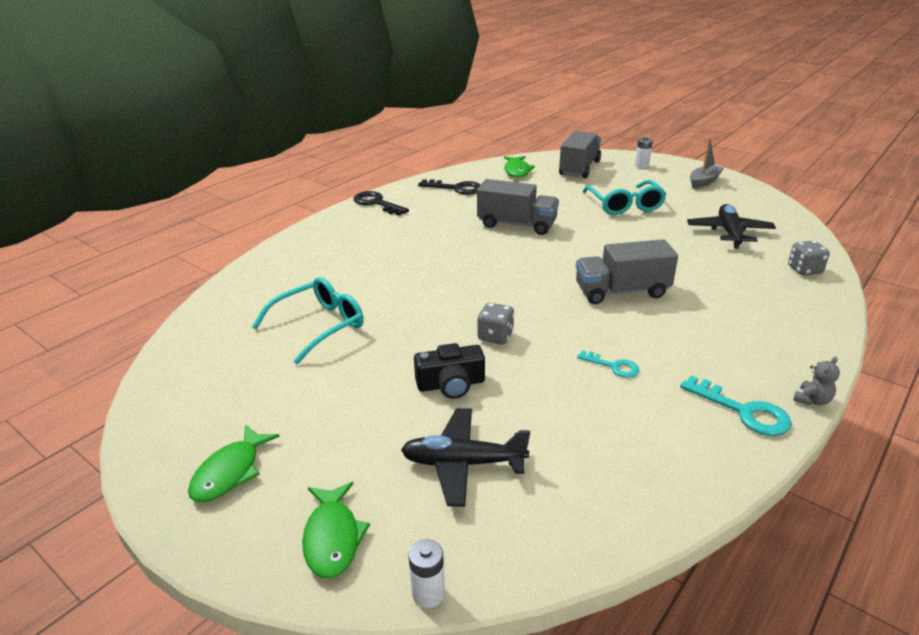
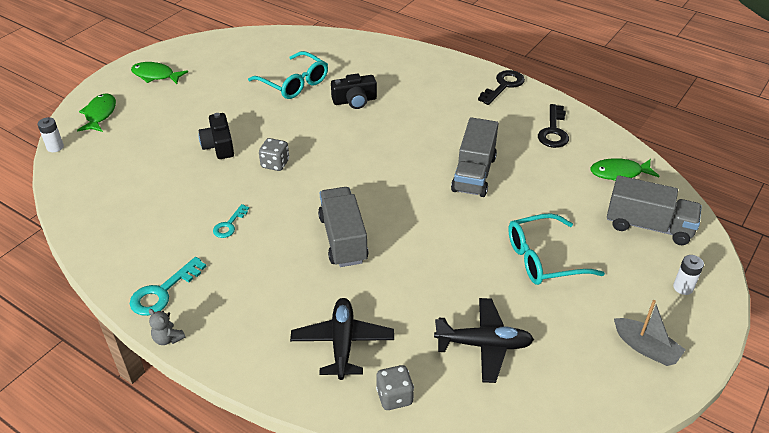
camera: 85 degrees right, 10 degrees up
(332, 538) = (100, 114): green fish -> green fish turned 105 degrees clockwise
(375, 282) = (354, 101): none -> black camera
(463, 463) = (142, 154): black plane -> black plane (342, 343)

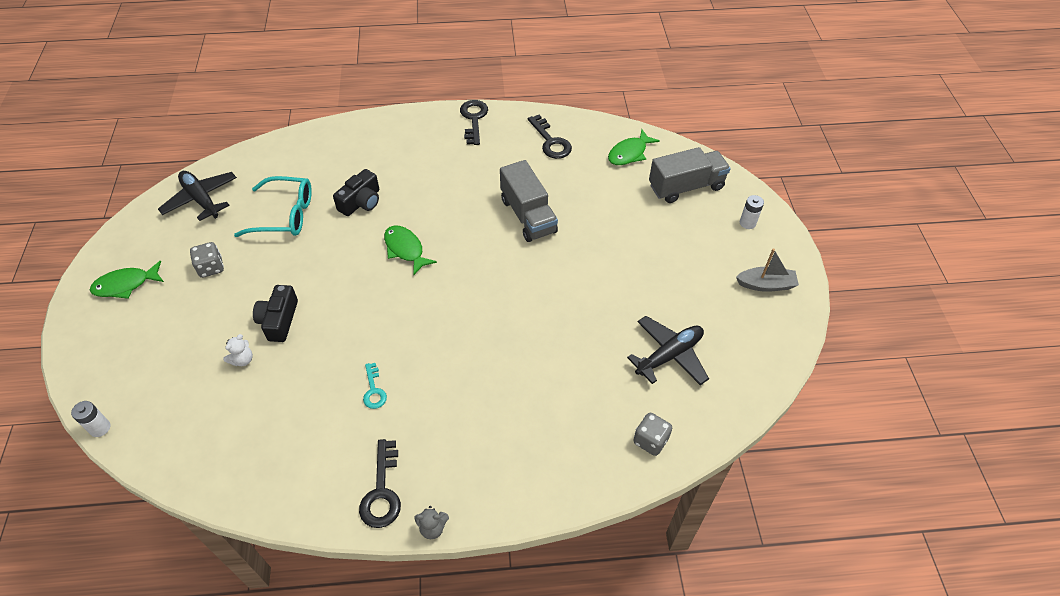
camera: 40 degrees left, 10 degrees up
(100, 114) = (110, 362): green fish -> green fish (405, 249)
(163, 292) = (382, 491): turquoise key -> black key
(171, 156) = (242, 360): none -> white teddy bear
(219, 145) = (279, 320): black camera -> black camera turned 60 degrees clockwise
(275, 164) = (353, 306): grey dice -> grey dice (211, 268)
(342, 343) = (573, 427): black plane -> black plane (201, 199)
(343, 239) = (484, 339): grey truck -> none
(542, 259) = (643, 259): turquoise glasses -> none

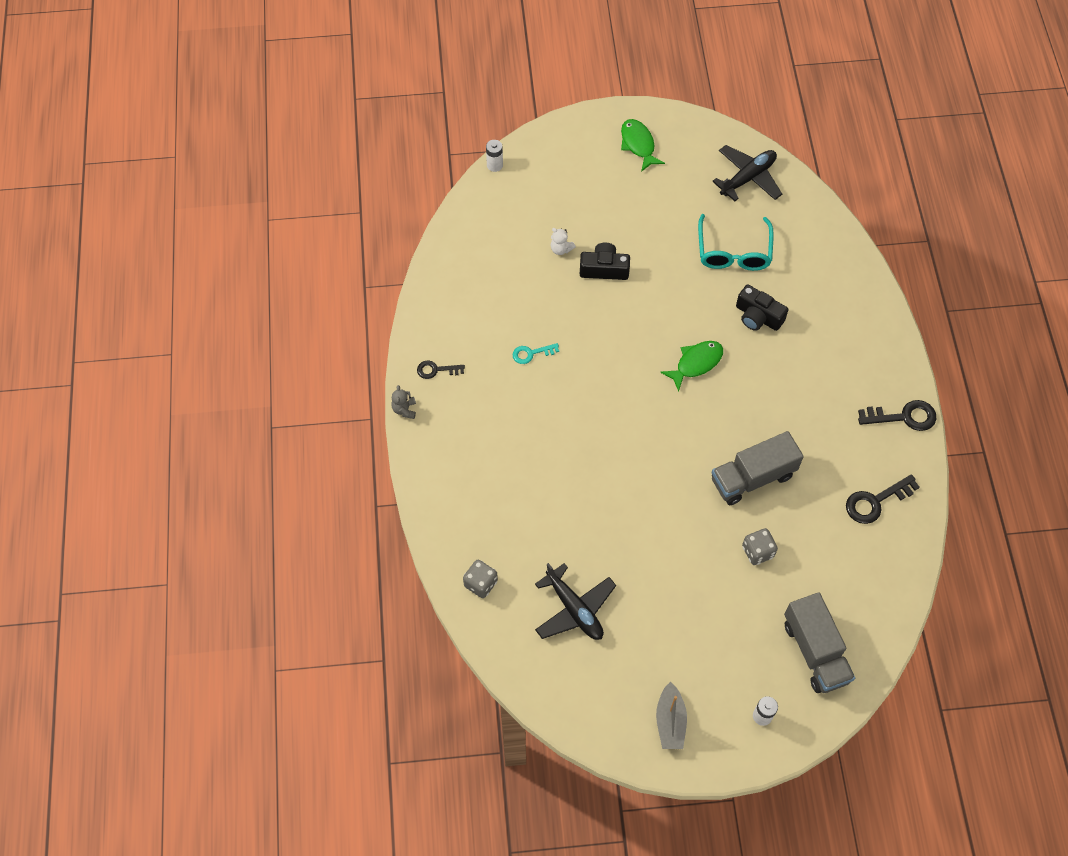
camera: 90 degrees right, 10 degrees up
(211, 268) = (662, 204): grey dice -> grey dice (757, 552)
(382, 491) = (436, 370): black key -> black key, size x0.62
(629, 153) = (866, 590): green fish -> none

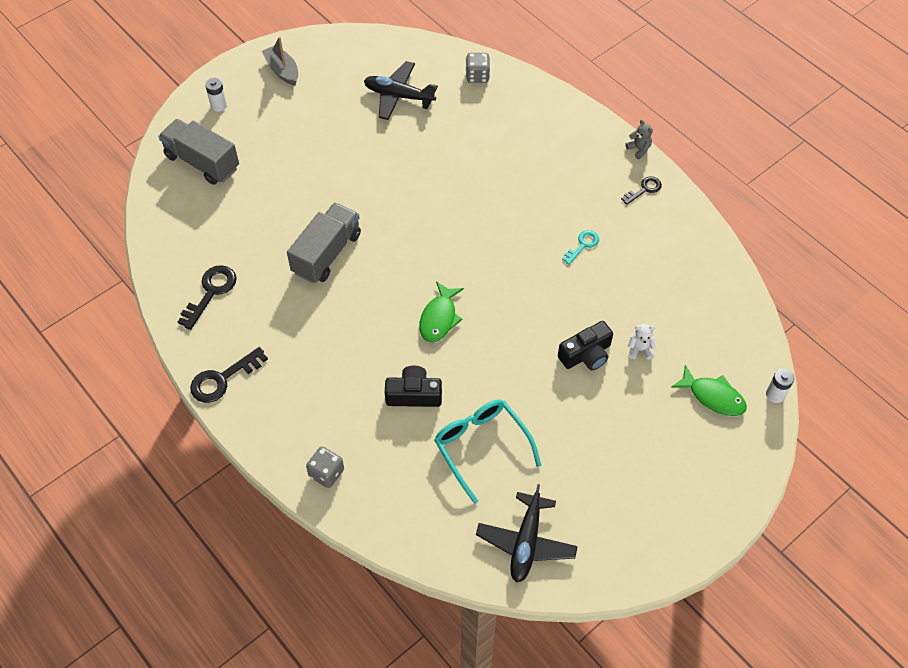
camera: 145 degrees right, 5 degrees down
(638, 144) = (664, 509): green fish -> green fish (713, 396)
(757, 552) = (287, 203): grey dice -> grey dice (326, 473)

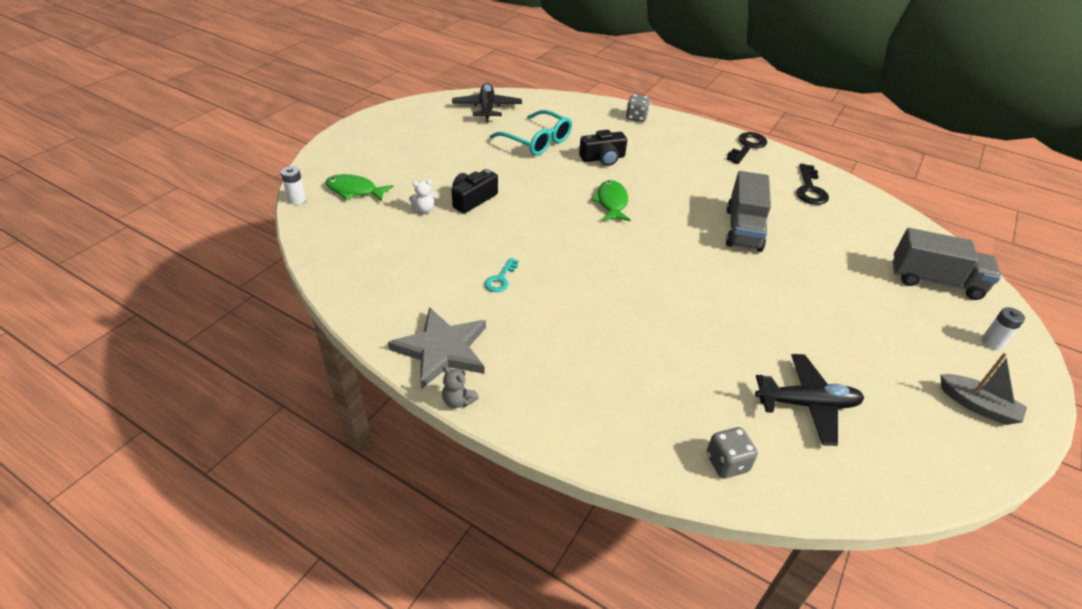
camera: 160 degrees right, 15 degrees down
(644, 189) = (442, 349): black key -> grey star

